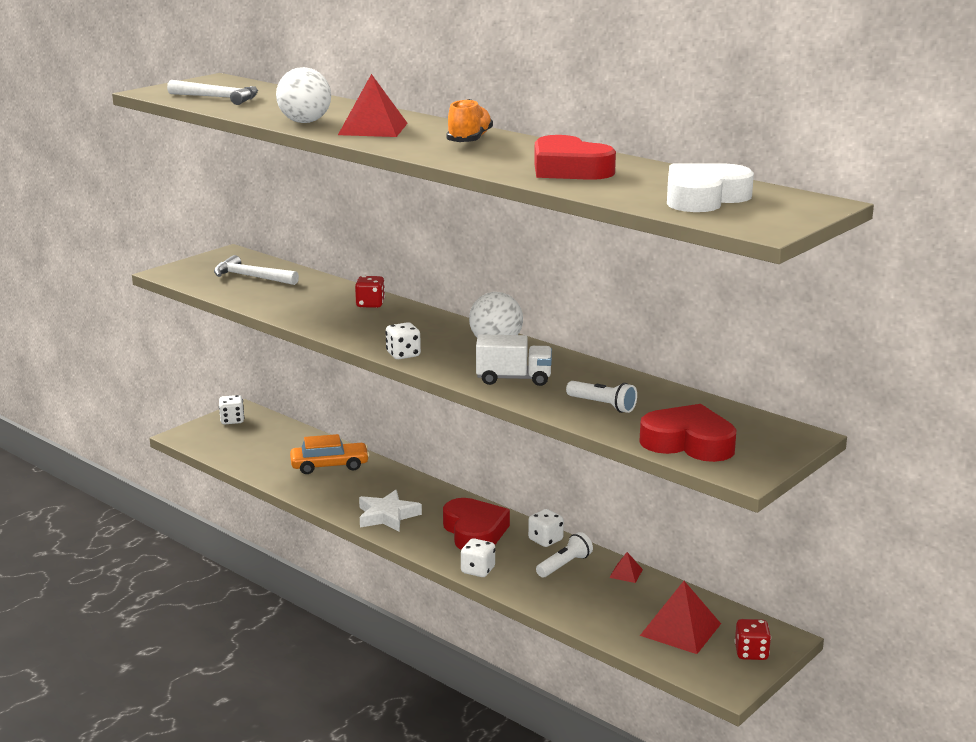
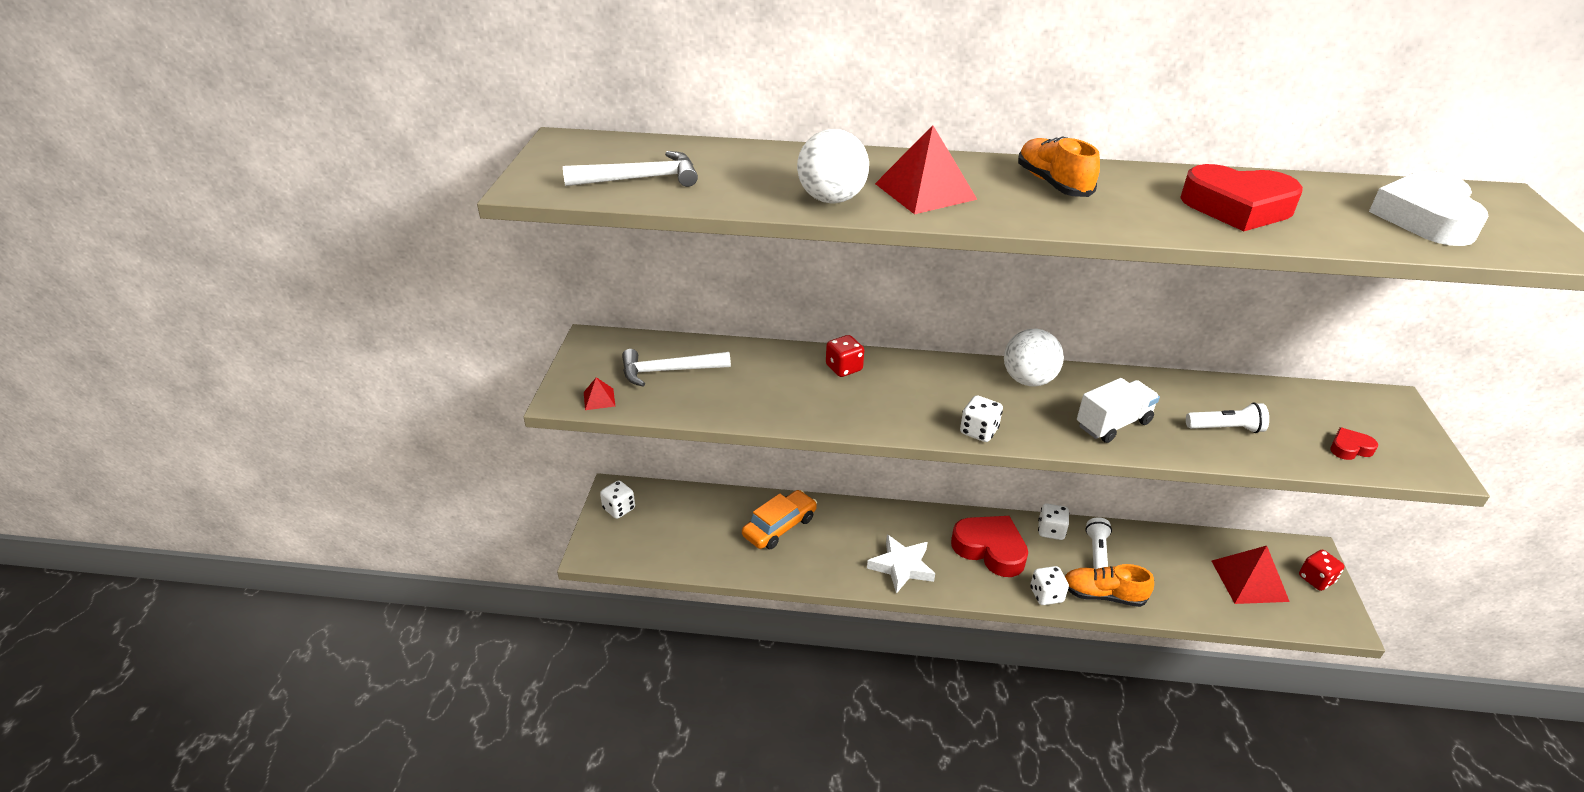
camera: 35 degrees left, 15 degrees up
(526, 588) = (1103, 595): none -> orange shoe
(626, 573) = (1145, 538): red pyramid -> red pyramid (599, 399)
(688, 443) = (1349, 448): red heart -> red heart, size x0.47

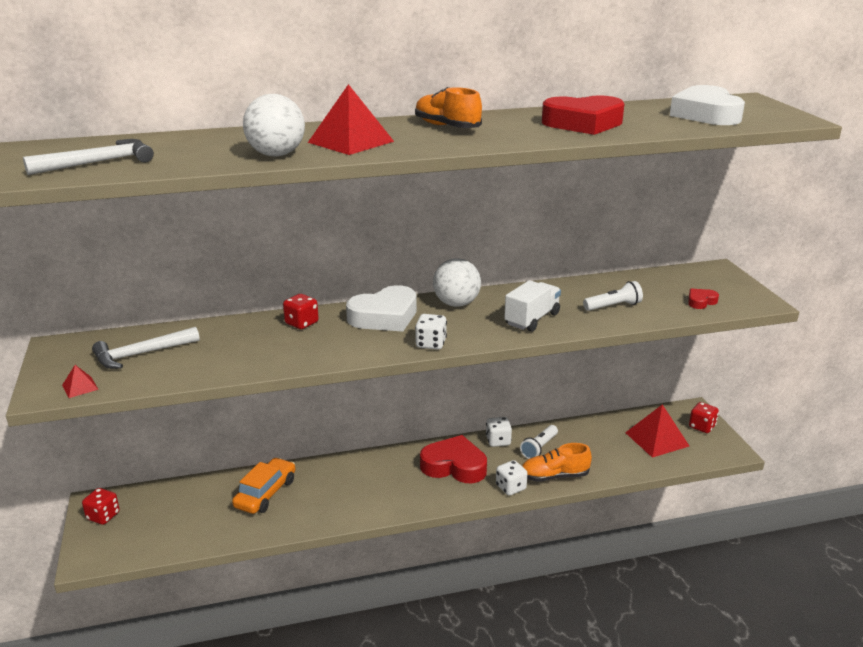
camera: 20 degrees left, 10 degrees down
(619, 509) = (103, 516): white dice -> red dice
(901, 566) = (385, 497): white star -> none
(938, 380) = (384, 317): none -> white heart
(1097, 553) = (539, 448): white flashlight -> white flashlight turned 135 degrees counterclockwise

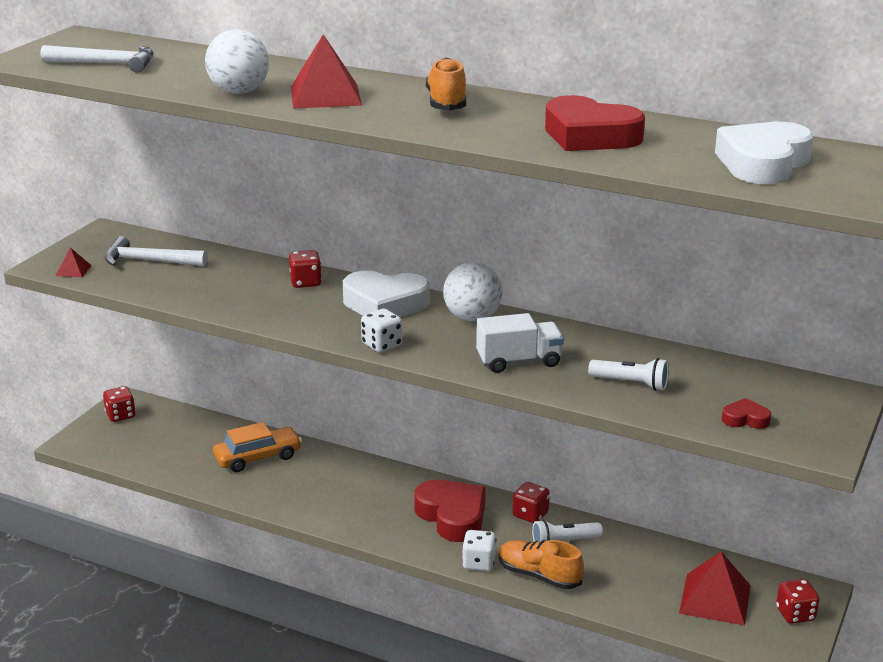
camera: 40 degrees right, 0 degrees up
(498, 441) = (530, 515): white dice -> red dice

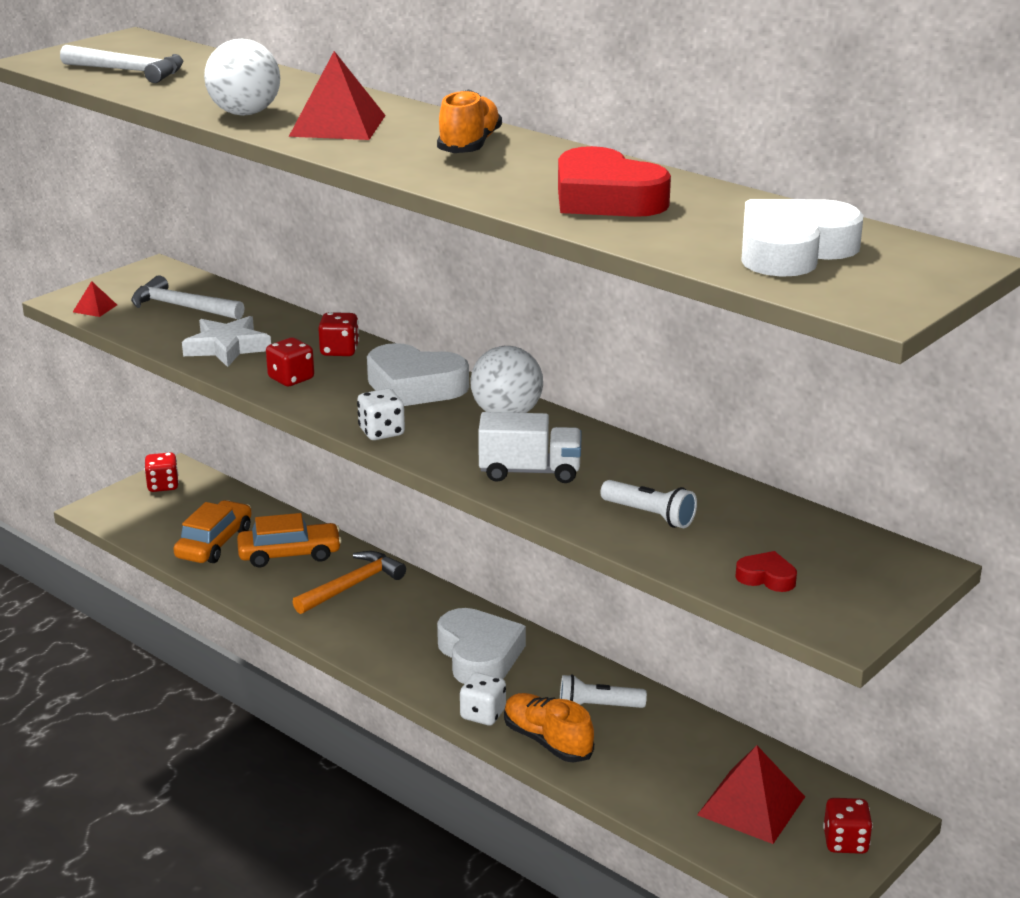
camera: 15 degrees right, 0 degrees up
(189, 457) = (214, 543): none -> orange car
(210, 290) = (227, 347): none -> white star
(322, 476) = (352, 586): none -> orange hammer
(452, 516) = (479, 655): red heart -> white heart
(530, 515) = (573, 668): red dice -> red dice (291, 379)

